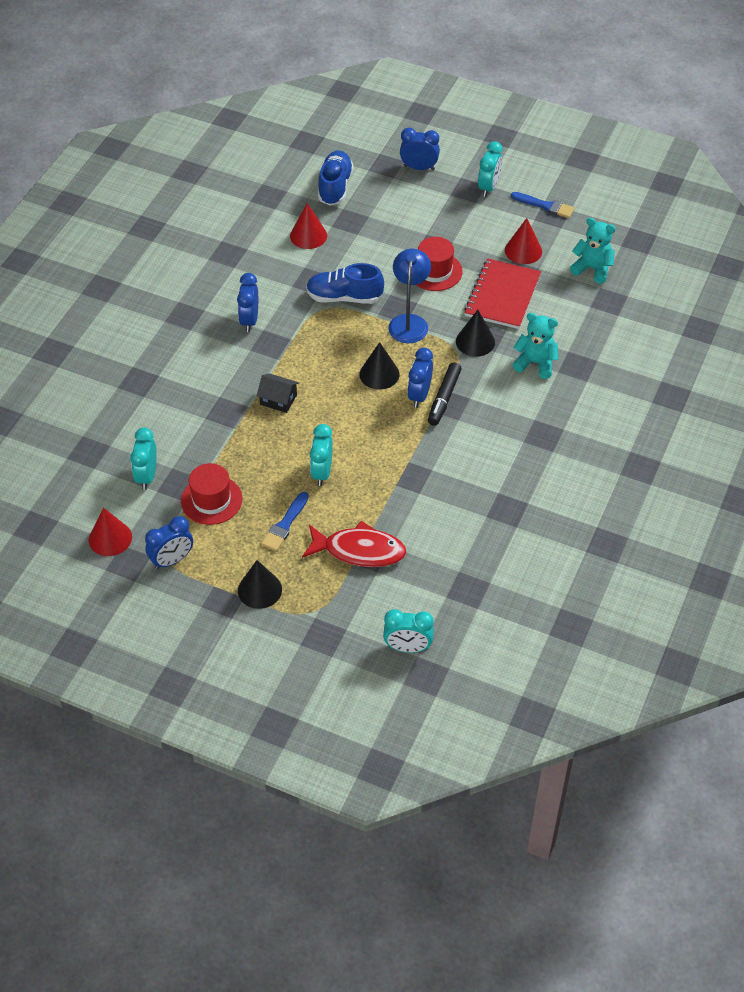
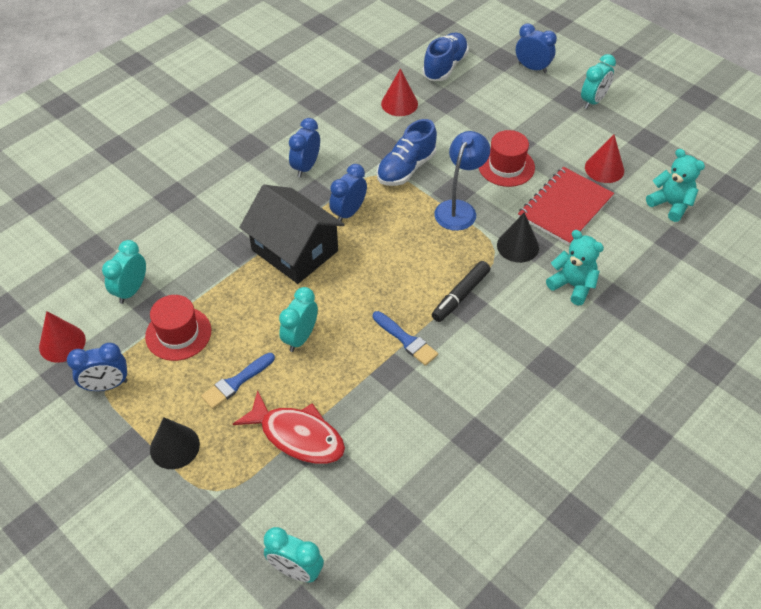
camera: 20 degrees right, 0 degrees up
(278, 400) = (294, 250): black house -> black house, size x2.16
(344, 297) = (406, 168): blue shoe -> blue shoe turned 75 degrees counterclockwise
(379, 374) = (406, 252): black cone -> none
(419, 395) = (436, 285): blue clock -> blue clock (348, 212)
(545, 206) = (644, 131): blue brush -> blue brush (406, 340)

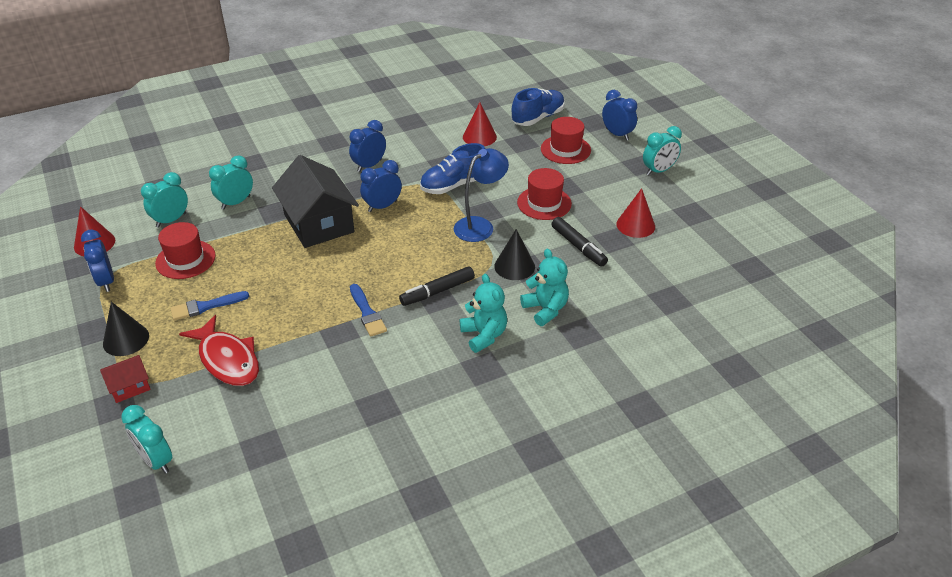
camera: 20 degrees right, 10 degrees down
(106, 385) = (106, 281): blue clock -> blue clock turned 60 degrees clockwise
(214, 499) = (129, 386): none -> red house
(300, 337) = (280, 288): turquoise clock -> turquoise clock (236, 202)
(492, 98) = (565, 149): none -> red hat
(565, 207) = (578, 247): red notebook -> black marker
(670, 204) = (683, 268): turquoise teddy bear -> turquoise teddy bear (484, 335)

